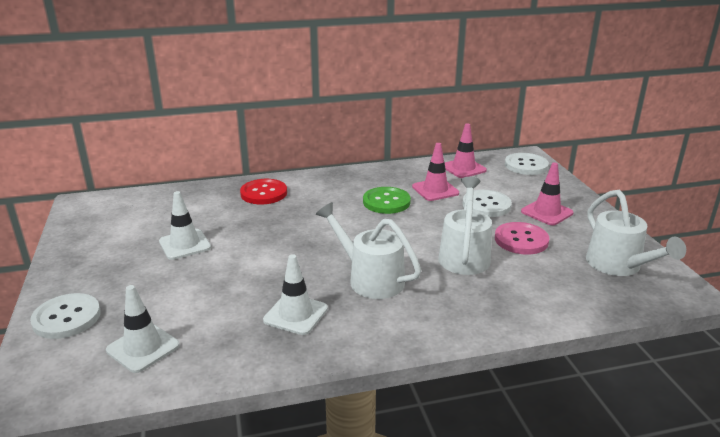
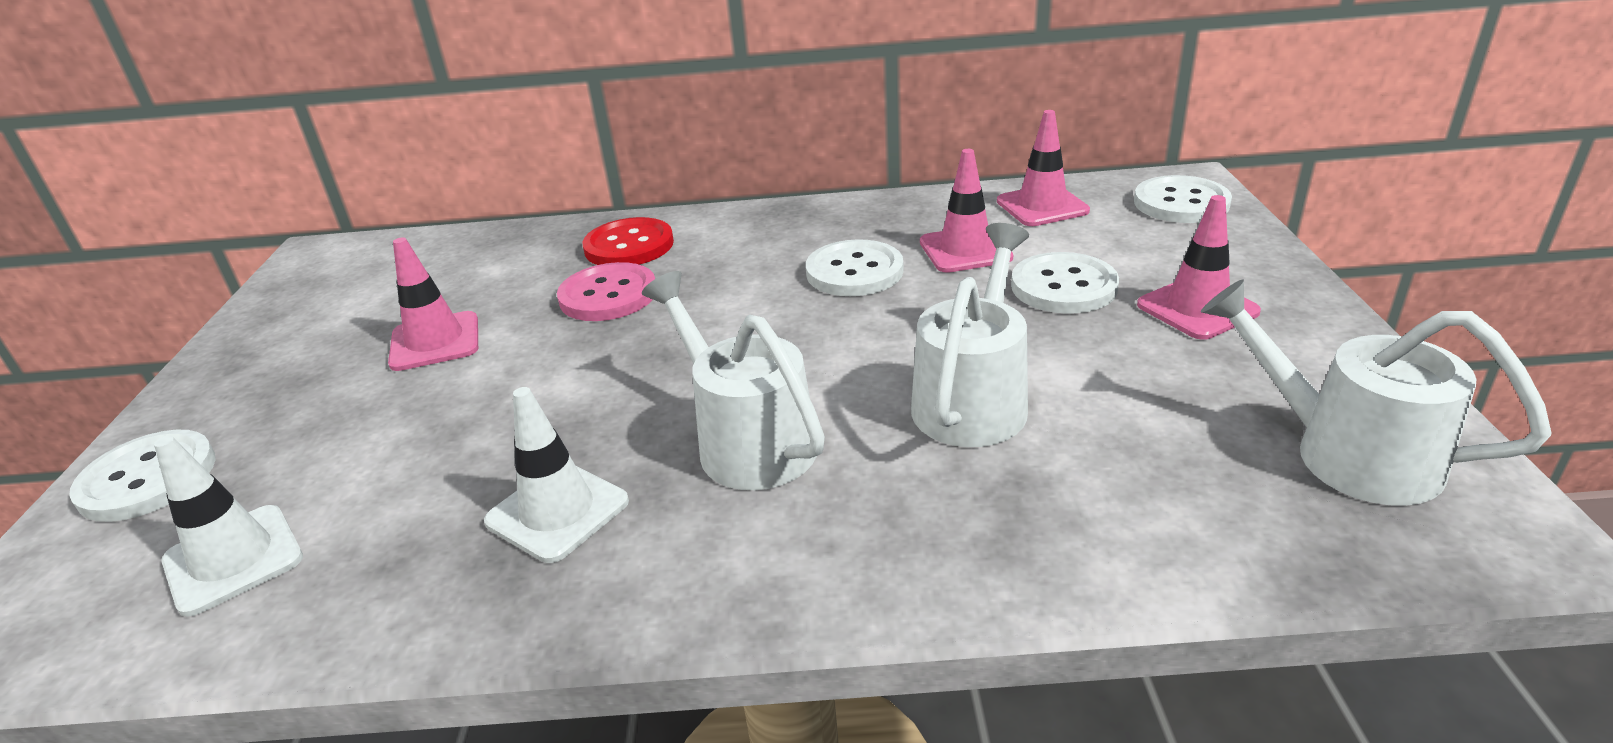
camera: 15 degrees right, 5 degrees up
(185, 244) = (435, 342): white traffic cone -> pink traffic cone
(386, 202) = (854, 271): green button -> white button
(521, 240) = (1116, 371): pink button -> pink button (608, 295)
(619, 266) = (1344, 453): white watering can -> white watering can turned 135 degrees clockwise

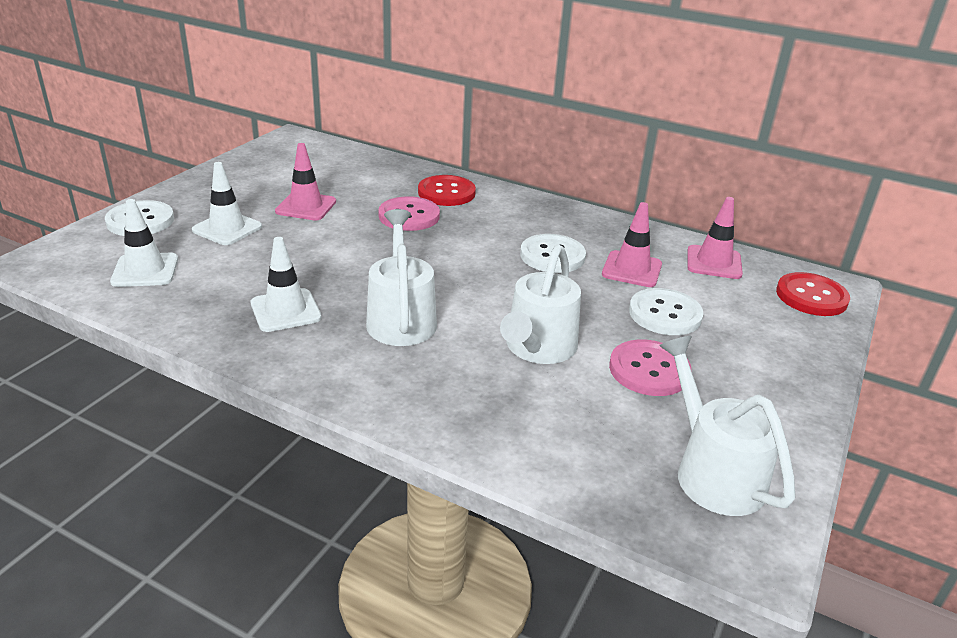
camera: 25 degrees right, 0 degrees up
(329, 426) = (227, 228): none -> white traffic cone
(973, 398) = (537, 349): white watering can -> white watering can turned 150 degrees clockwise
(1129, 362) = (649, 370): none -> pink button
(1181, 203) = (811, 296): white button -> red button
(1197, 308) = (732, 361): pink traffic cone -> none

